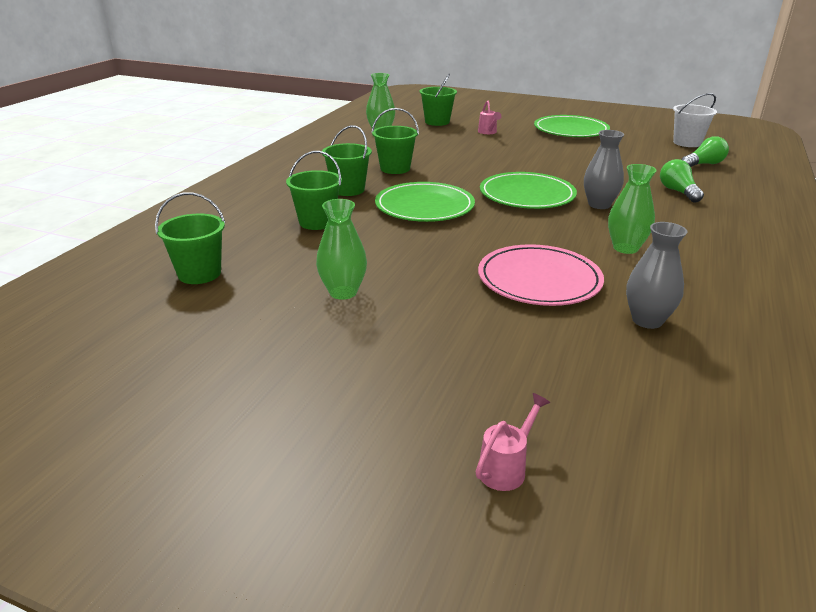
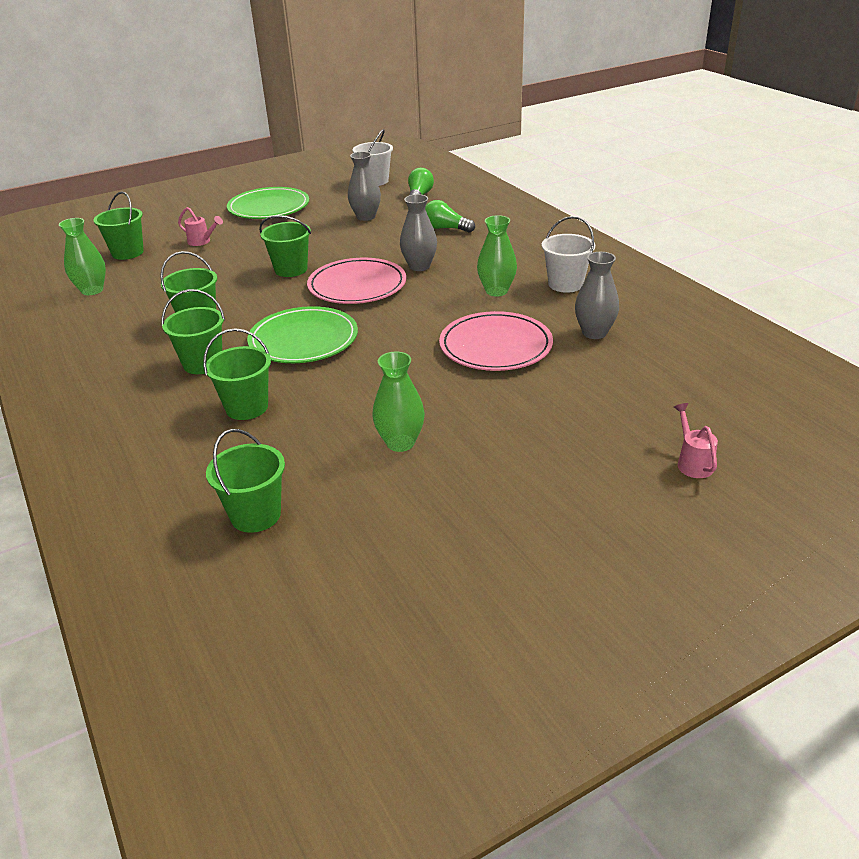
camera: 50 degrees left, 5 degrees up
(506, 168) = (291, 269): none -> green bucket
(527, 195) = (357, 286): green plate -> pink plate
(628, 160) = (366, 217): none -> grey vase
(703, 274) = (565, 284): none -> white bucket

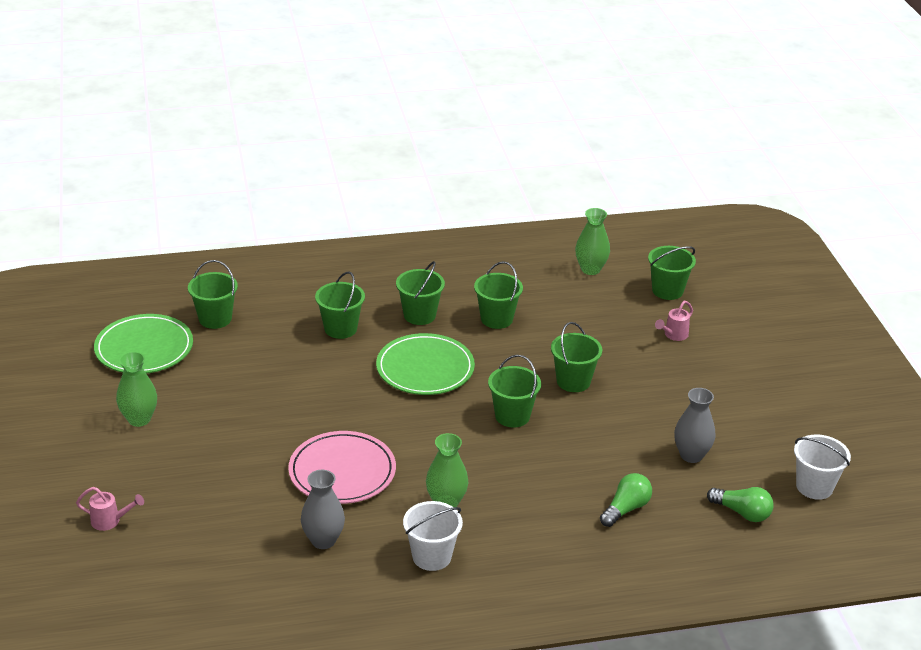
camera: 105 degrees right, 0 degrees up
(269, 207) = (754, 389): green plate -> green plate (144, 348)
(357, 286) = (512, 416): pink plate -> green bucket
(400, 443) = (243, 389): green vase -> green vase (139, 419)
(419, 266) = (533, 465): grey vase -> none

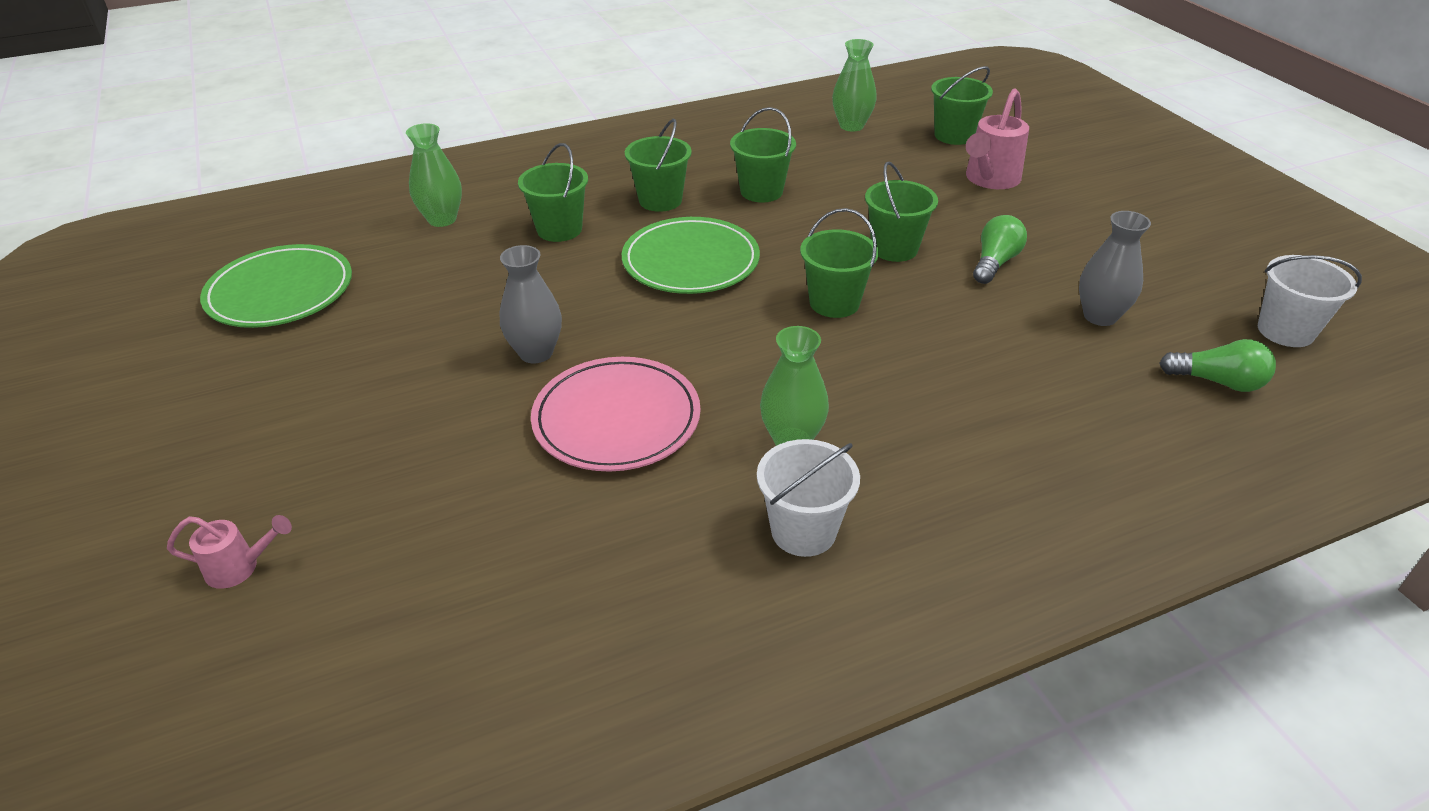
camera: 10 degrees left, 5 degrees up
(139, 419) = (280, 391): green vase -> green vase (442, 219)
(215, 319) = (381, 241): green bucket -> none
(323, 540) = (617, 536): grey vase -> grey vase (536, 353)
(626, 509) = (1057, 404): green light bulb -> green light bulb (995, 263)
(673, 335) = (989, 180): pink watering can -> pink watering can, size x1.77

